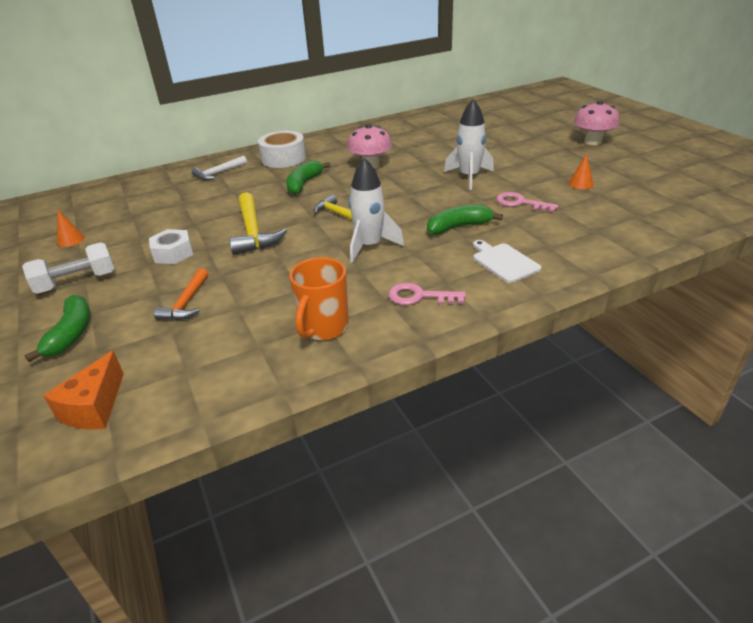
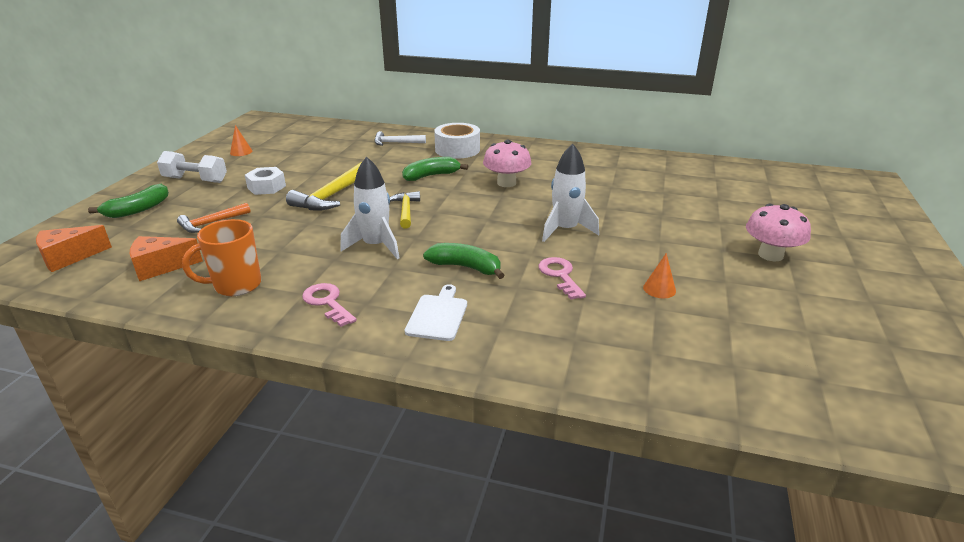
camera: 40 degrees right, 5 degrees down
(220, 356) = (161, 267): none -> orange cheese

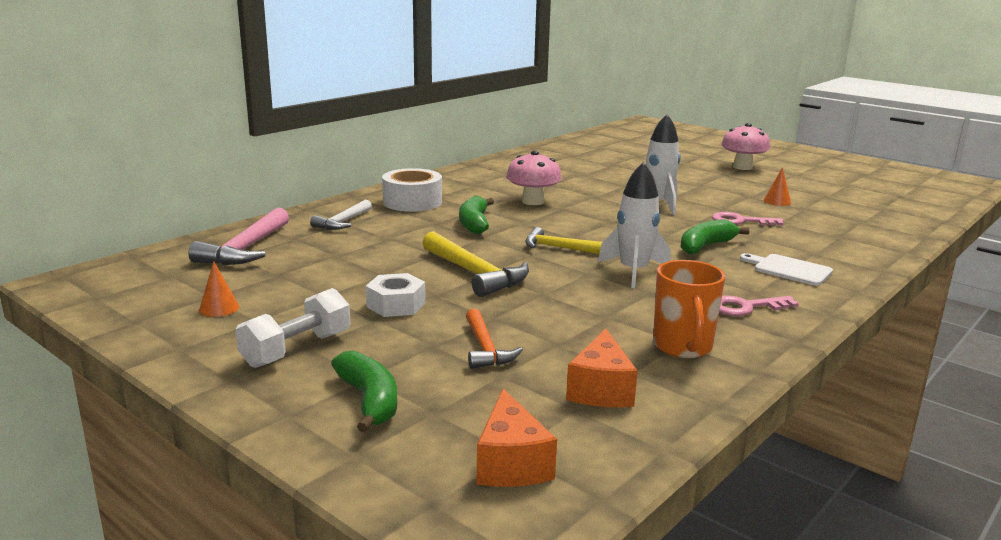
camera: 65 degrees left, 10 degrees down
(328, 135) = (246, 249): none -> pink hammer

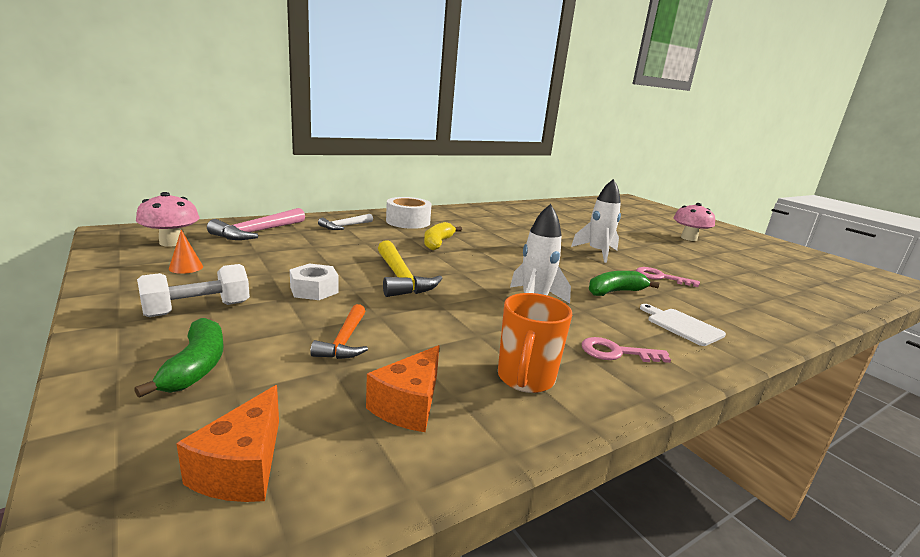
camera: 15 degrees right, 0 degrees up
(474, 224) = (438, 243): green banana -> yellow banana
(532, 201) = (497, 235): pink mushroom -> pink mushroom (171, 242)
(558, 248) = (486, 271): yellow hammer -> none
(777, 201) = (704, 267): orange cone -> none

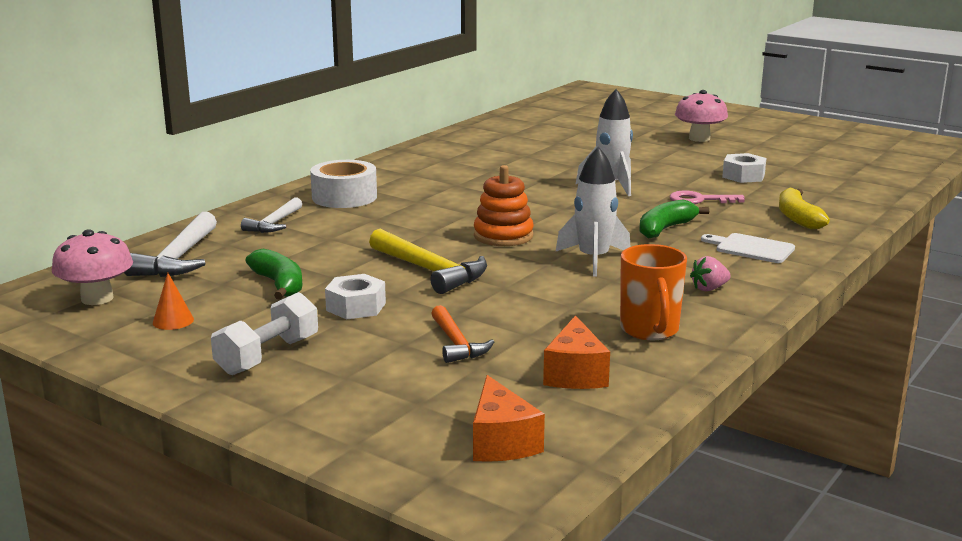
camera: 20 degrees left, 0 degrees up
(196, 366) = (354, 398): green banana -> green banana (279, 284)
(258, 232) = (178, 258): pink hammer -> white hammer
(438, 243) = (418, 218): yellow banana -> yellow banana (797, 218)
(482, 267) = (503, 236): none -> orange stacking toy
(616, 352) = (709, 289): pink key -> pink strawberry
(709, 268) = (743, 176): none -> white nut

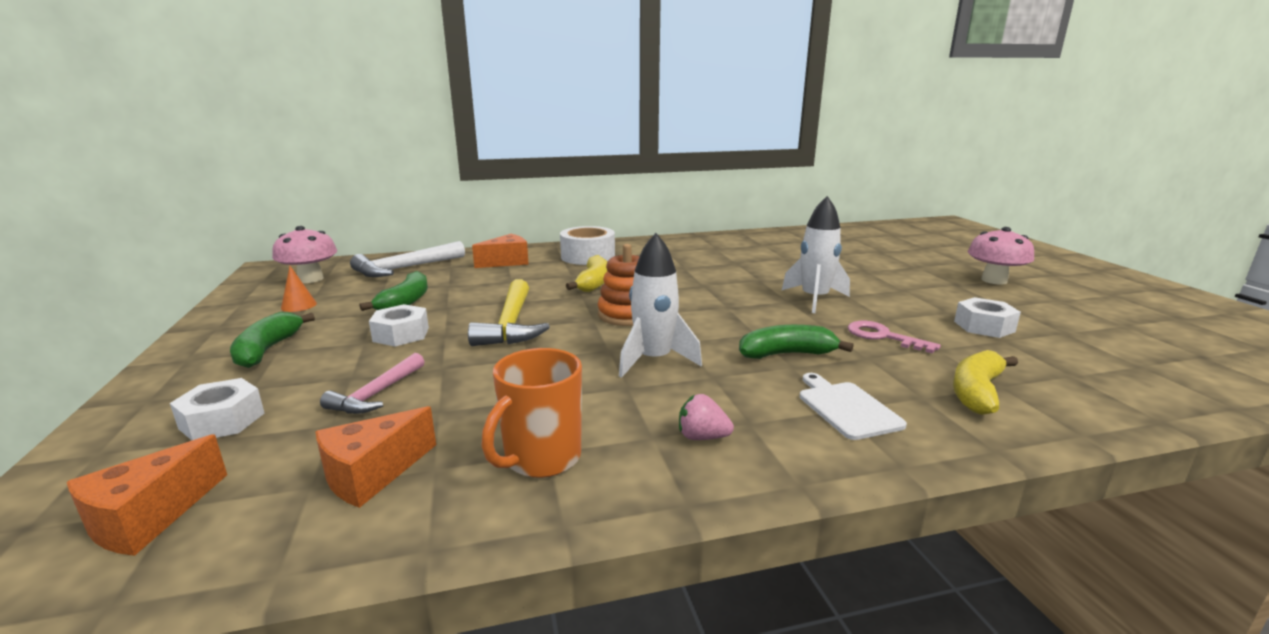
camera: 40 degrees right, 0 degrees up
(268, 356) = (267, 350): white dumbbell -> green banana
(274, 223) = (506, 262): white hammer -> orange cheese
(388, 397) = (222, 421): none -> white nut
(413, 219) = (594, 283): none -> yellow banana
(456, 343) = (377, 394): orange hammer -> pink hammer

